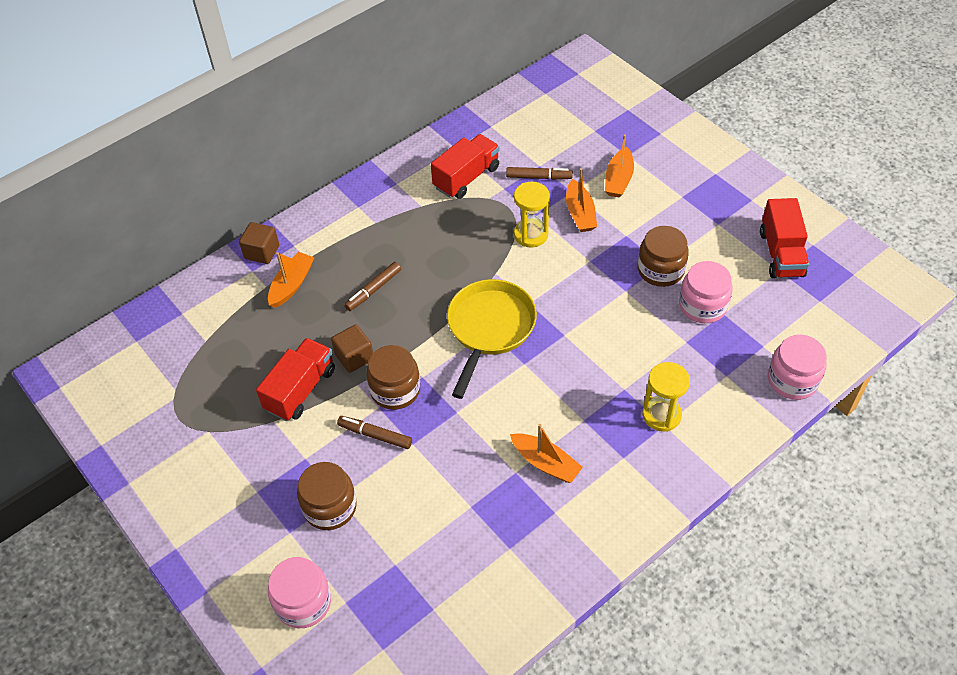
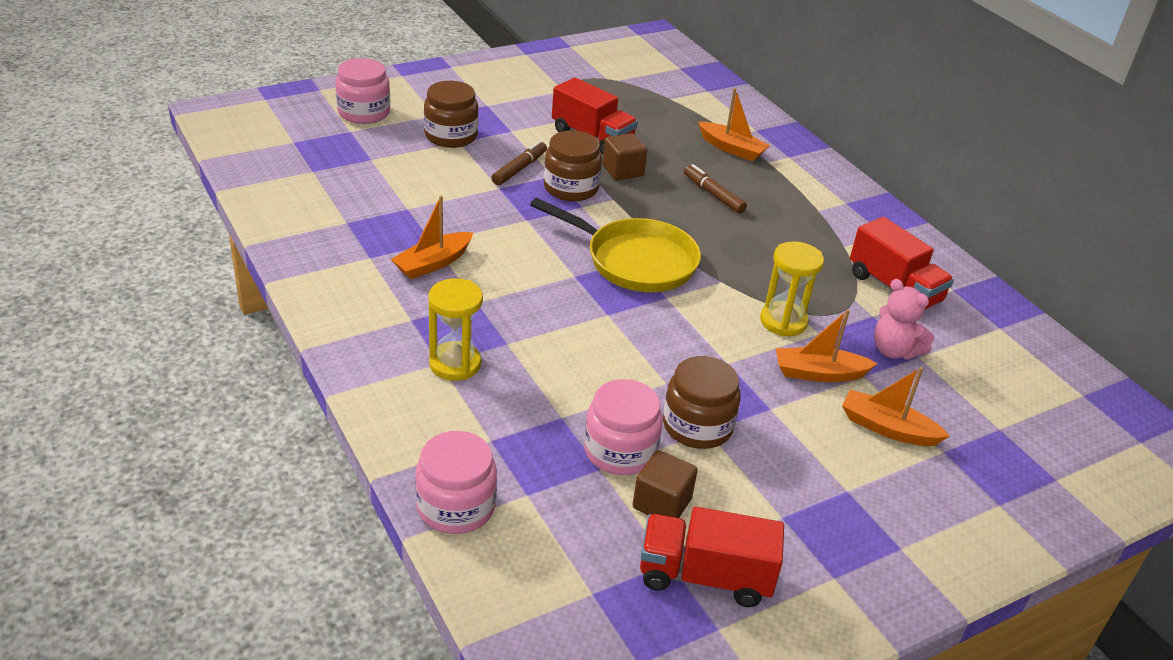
camera: 95 degrees right, 15 degrees down
(262, 252) = (782, 138): brown cube -> brown cube (662, 503)
(539, 177) = (894, 350): brown marker -> pink teddy bear

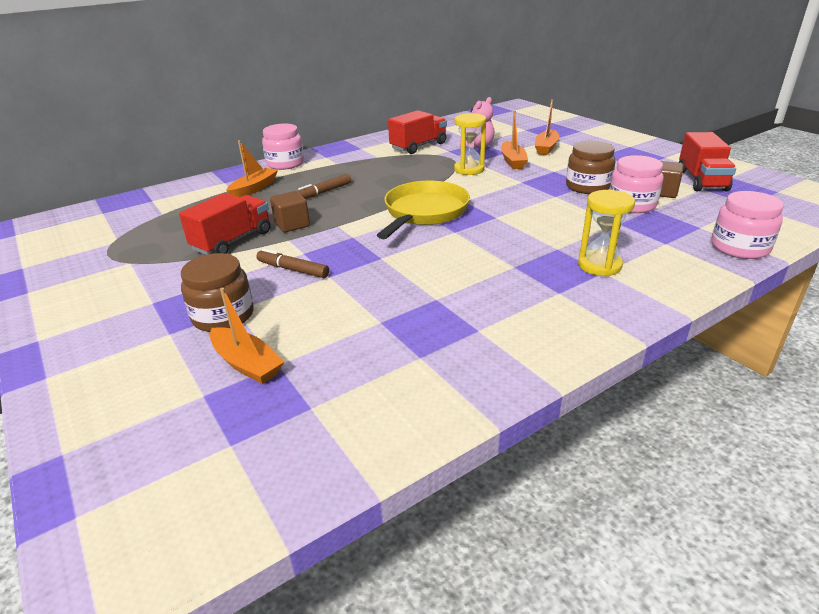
camera: 90 degrees left, 5 degrees down
(364, 112) = (152, 392): pink jar -> pink jar (285, 164)
(433, 263) = (470, 293): orange boat -> orange boat (247, 364)
(571, 188) = (323, 243): brown jar -> none

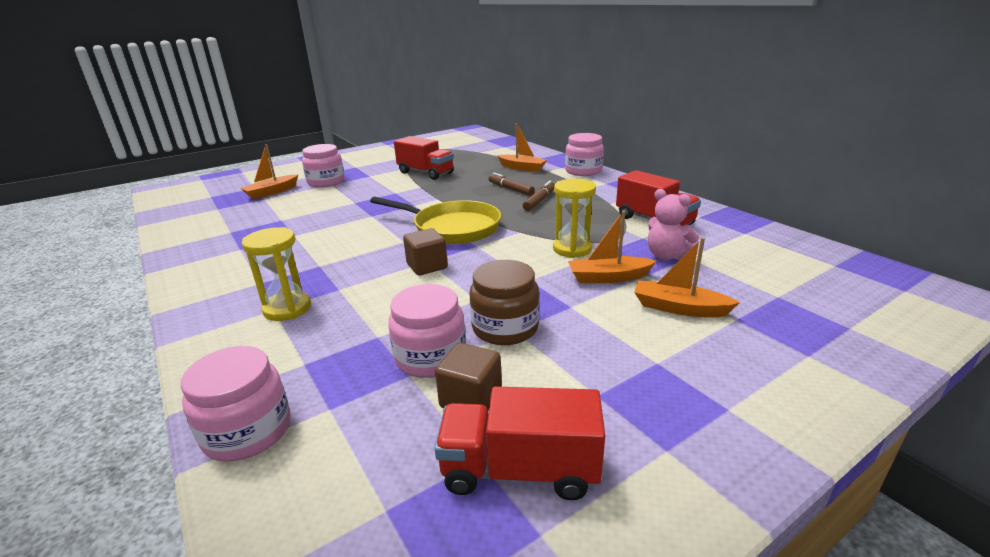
camera: 90 degrees right, 5 degrees down
(223, 316) = (326, 182): brown jar -> pink jar
(292, 225) = (445, 185): brown cube -> brown cube (427, 266)
(293, 269) = (371, 192): brown marker -> brown marker (539, 201)

